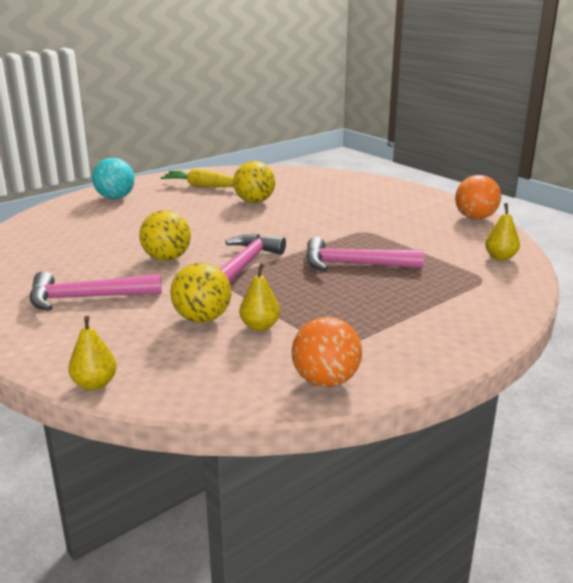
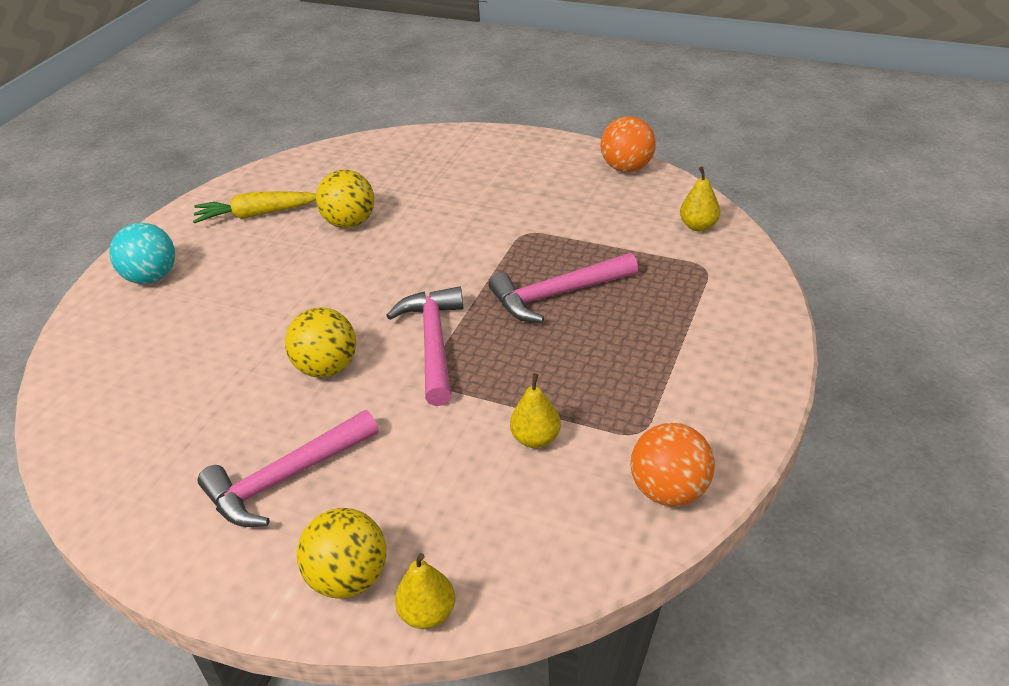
camera: 25 degrees left, 15 degrees up
(202, 318) = (460, 453): yellow ball -> yellow ball (349, 578)

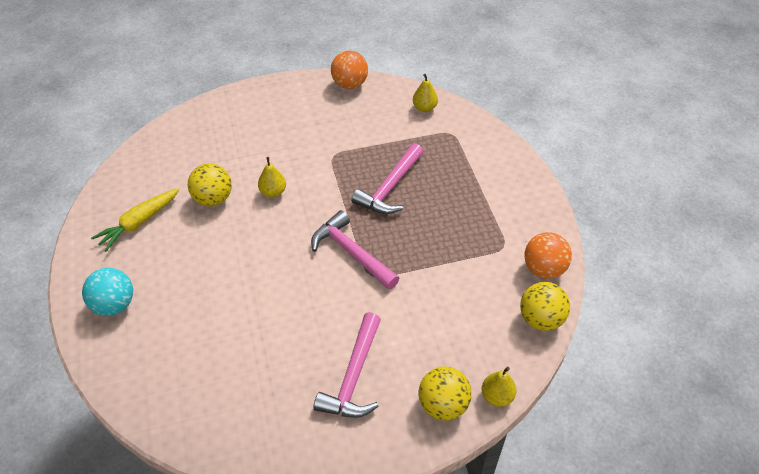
camera: 40 degrees left, 10 degrees up
(327, 367) = (305, 301): yellow ball -> yellow ball (540, 319)
(536, 438) = (459, 278): yellow pear -> yellow pear (273, 192)

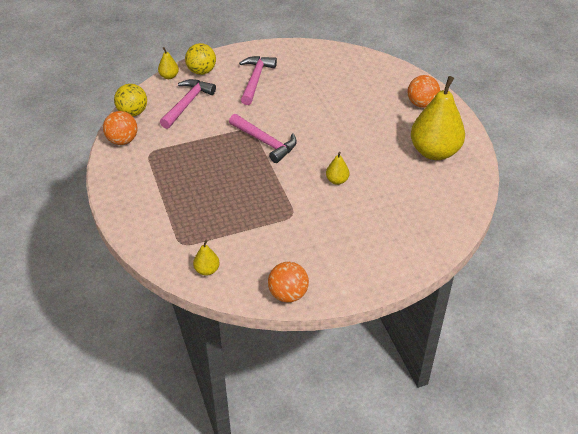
camera: 175 degrees right, 5 degrees down
(114, 304) = (421, 104): turquoise ball -> orange ball
(139, 223) = (434, 152): yellow carrot -> yellow pear
(213, 199) = (384, 172): yellow ball -> none
(390, 188) = (239, 190): pink hammer -> pink hammer (187, 103)

